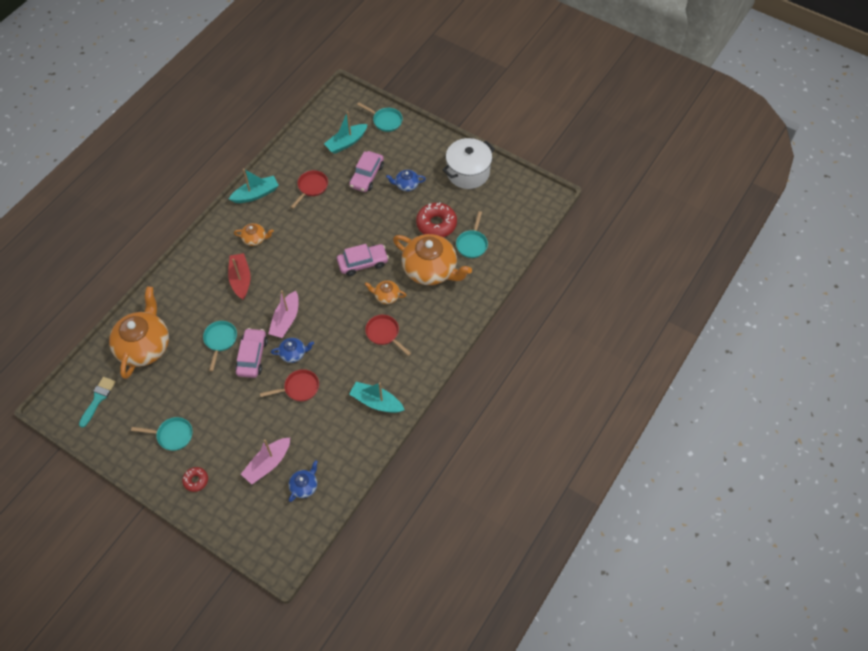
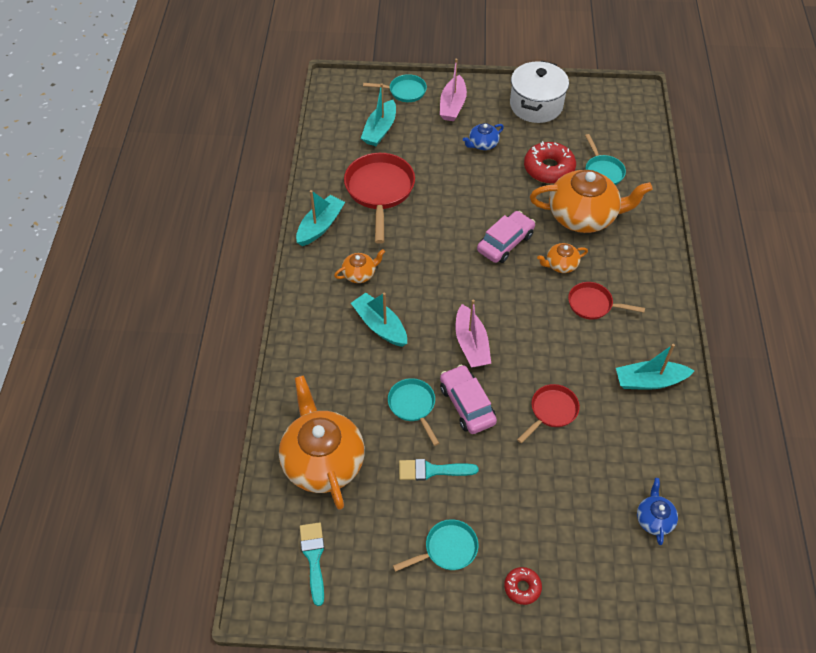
camera: 30 degrees left, 5 degrees down
(200, 385) = (432, 470): none -> turquoise brush
(240, 279) = (380, 326): red boat -> turquoise boat
(268, 464) = (590, 518): pink boat -> pink boat (452, 105)
(293, 353) = (512, 377): blue teapot -> none
(311, 187) = (379, 191): red pan -> red pan, size x1.75
(367, 176) = (432, 153): pink car -> none

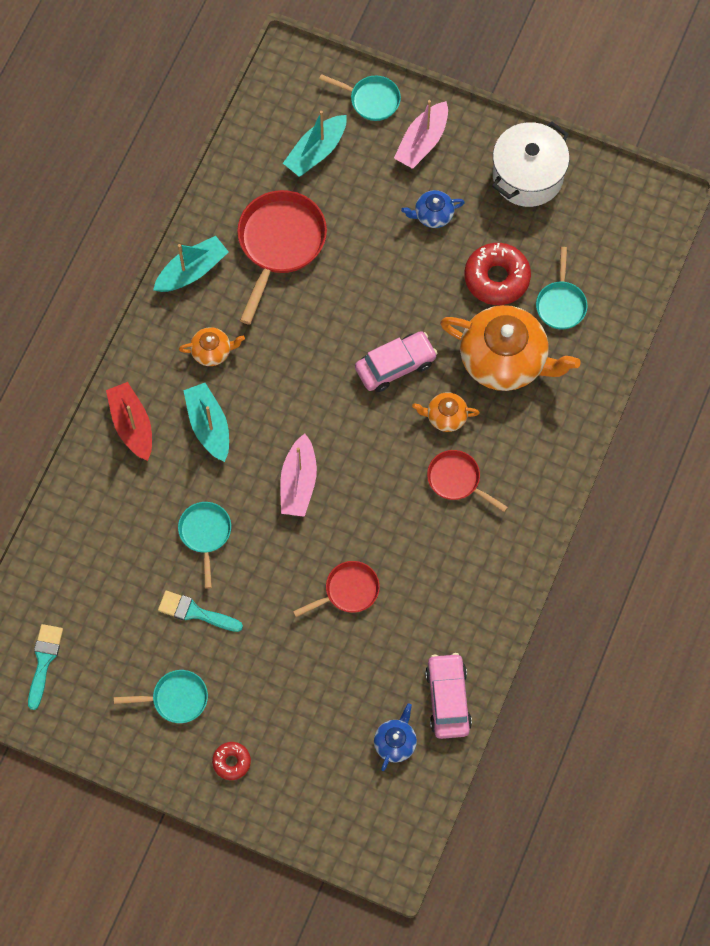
camera: 20 degrees right, 15 degrees up
(316, 344) = (132, 425): none -> red boat
(323, 460) = (89, 563): orange teapot -> none
(467, 404) = (262, 552): pink car -> pink car (448, 699)
(649, 381) = (471, 593): turquoise boat -> none

